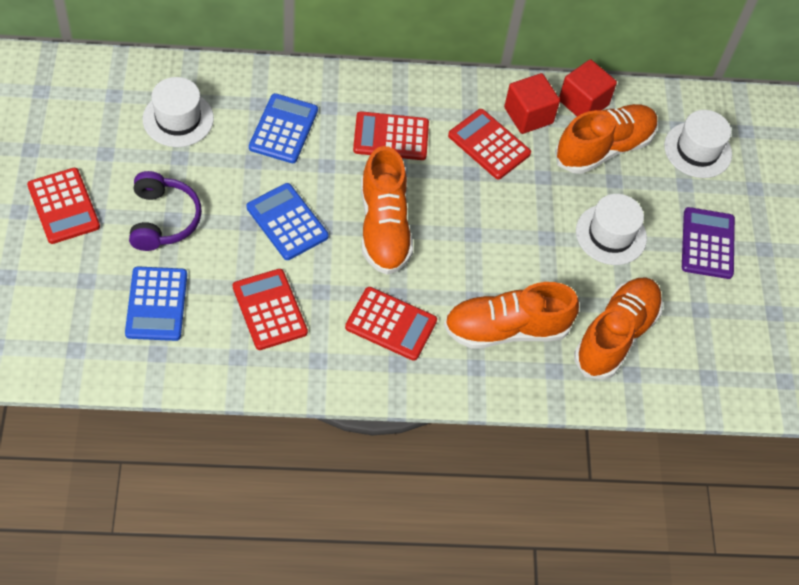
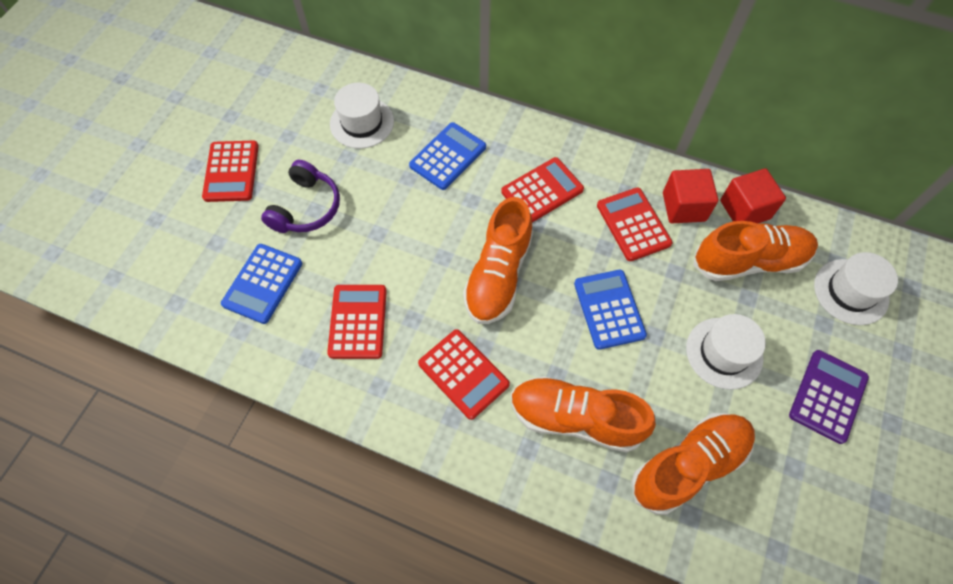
camera: 30 degrees right, 5 degrees up
(287, 222) = (412, 243): blue calculator -> blue calculator (609, 309)
(391, 137) = (542, 191): red calculator -> red calculator turned 120 degrees clockwise

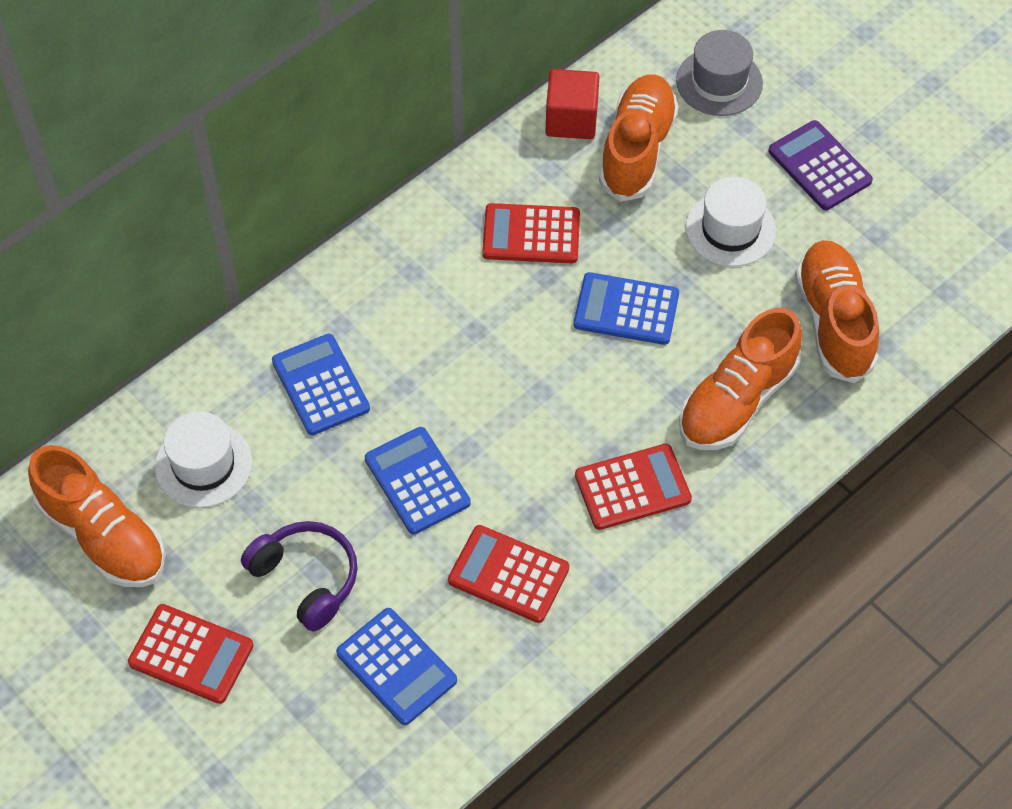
camera: 65 degrees left, 5 degrees down
(404, 238) = (417, 481): none -> blue calculator
(498, 275) = (524, 400): orange shoe -> orange shoe (103, 535)
(542, 191) = (432, 305): red calculator -> none
(684, 207) = (535, 174): red cube -> none
(850, 291) = (719, 82): white hat -> grey hat

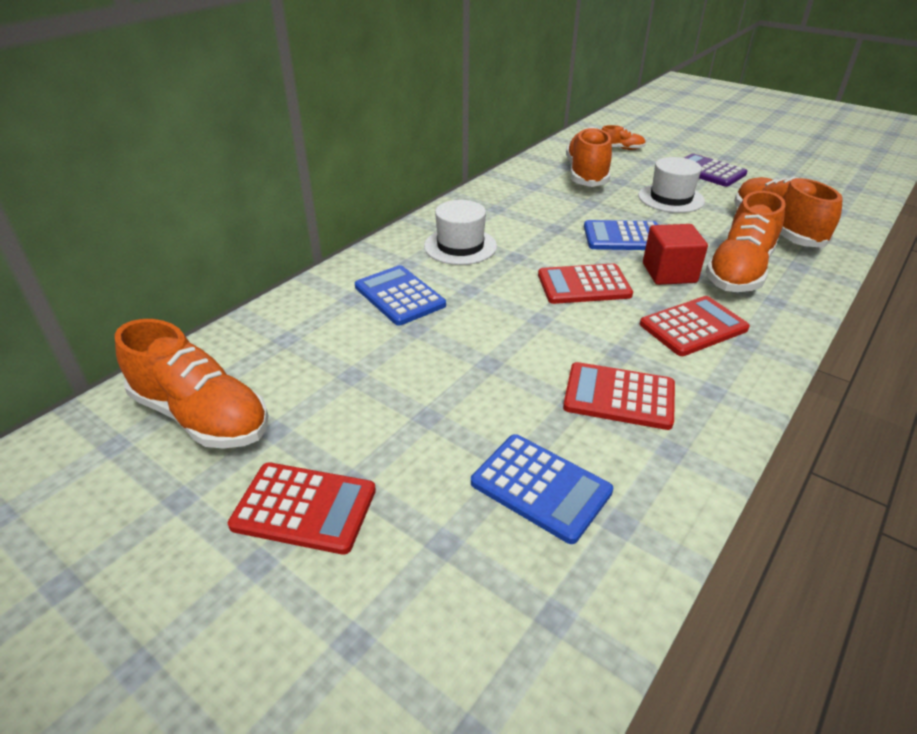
camera: 10 degrees left, 20 degrees down
(203, 465) = (302, 354): white hat -> white hat (460, 246)
(306, 579) = (420, 425): purple headphones -> none
(417, 481) = (504, 343): blue calculator -> none
(531, 235) = (534, 211): red calculator -> red calculator (584, 285)
(571, 120) = (536, 167): red cube -> red cube (669, 273)
(719, 82) = (621, 149): grey hat -> orange shoe

